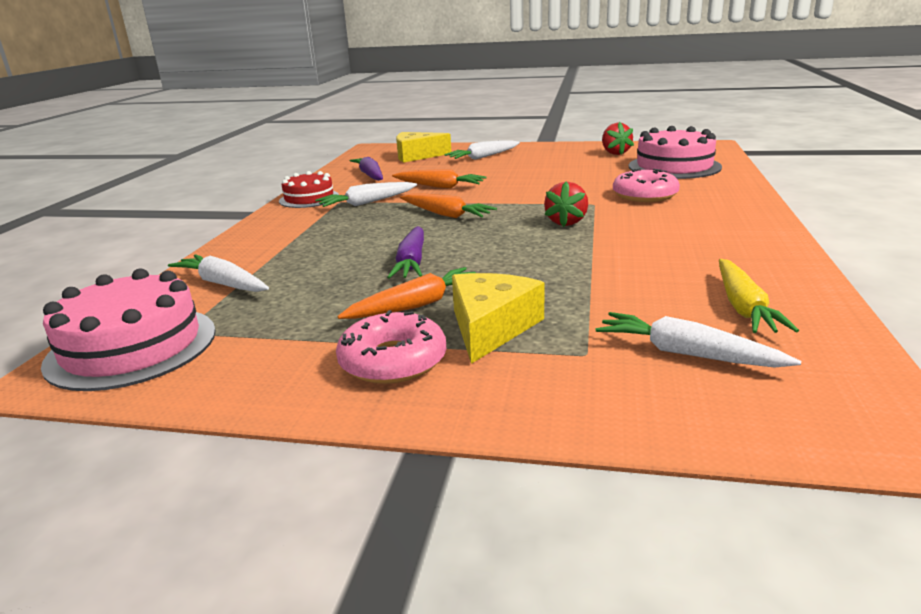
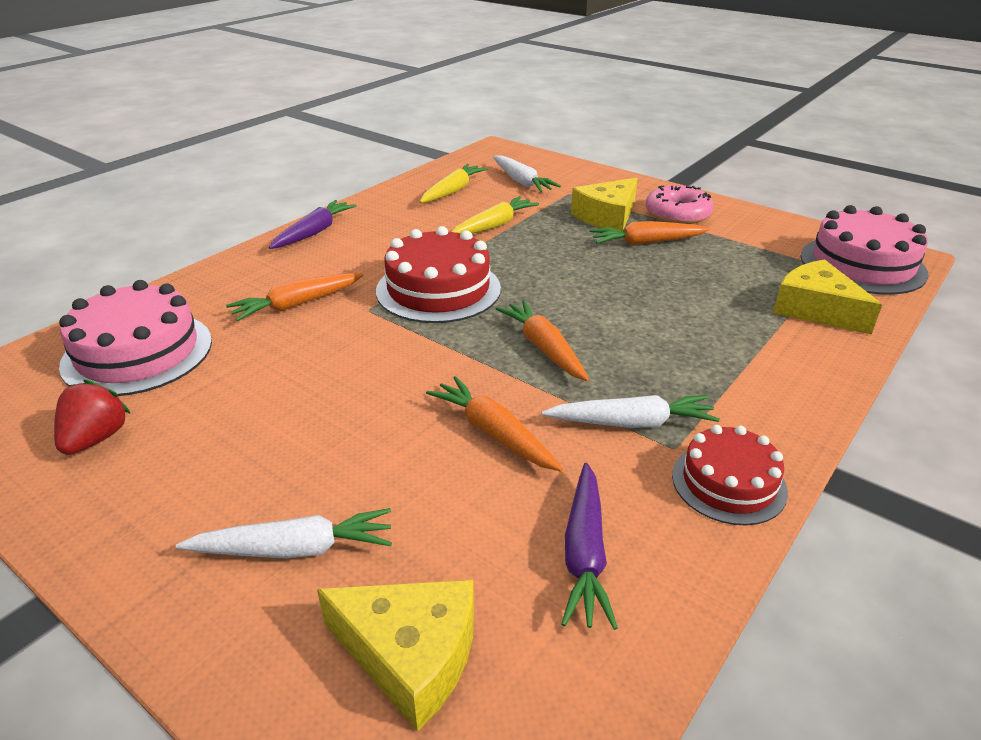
camera: 155 degrees left, 10 degrees up
(222, 283) = (815, 309): white carrot -> yellow cheese
(412, 262) = (628, 283): purple carrot -> purple carrot (314, 232)
(566, 222) = (438, 289): red strawberry -> red cake
(609, 278) = (494, 226): none -> yellow carrot
(645, 195) = (296, 304): pink donut -> orange carrot

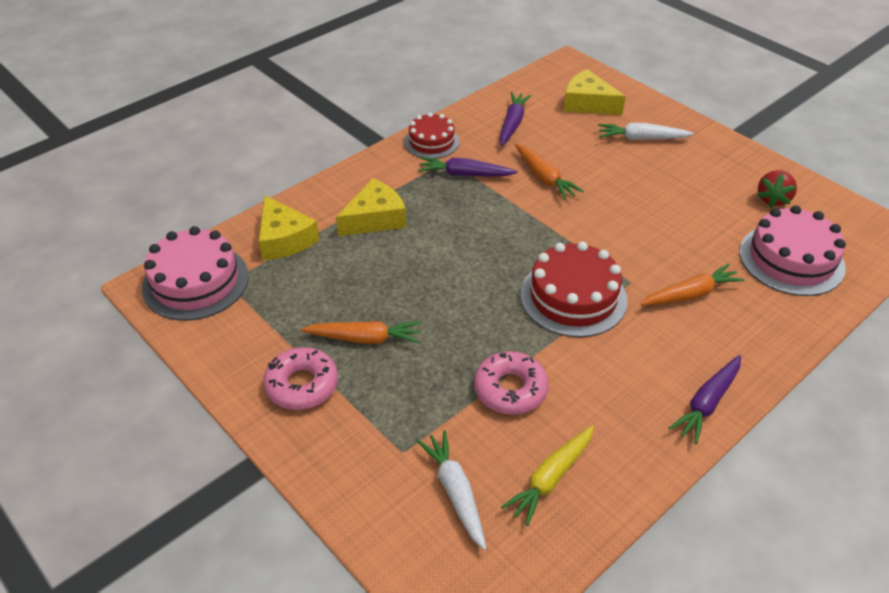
camera: 170 degrees left, 10 degrees up
(494, 226) = (510, 389): yellow carrot -> pink donut
(543, 348) = (500, 229): orange carrot -> none
(607, 216) = (381, 390): yellow cheese -> yellow cheese (375, 218)
(632, 423) = (464, 174): white carrot -> purple carrot

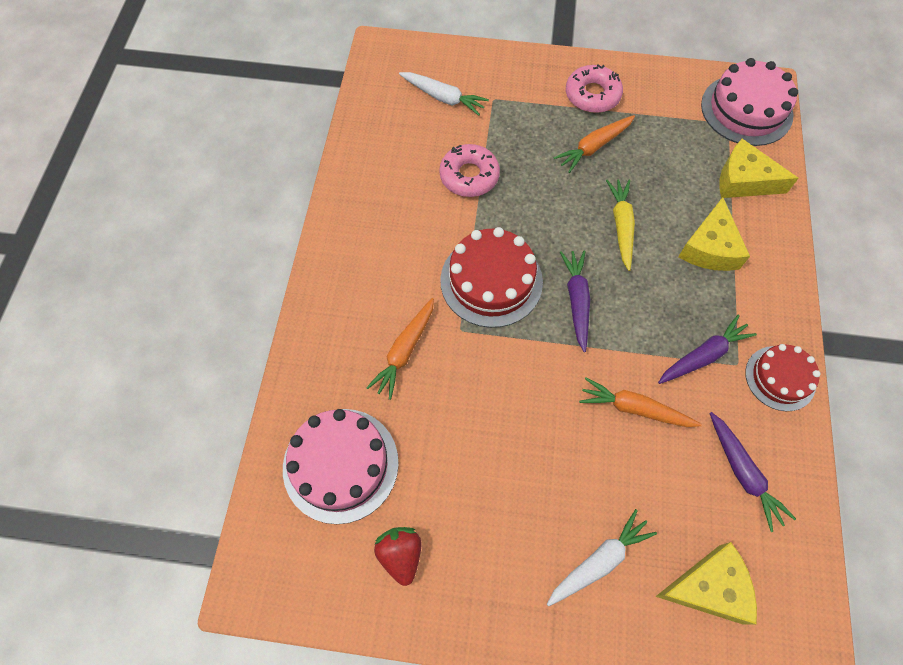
camera: 140 degrees right, 20 degrees up
(550, 478) = (397, 138): yellow carrot -> yellow carrot (621, 226)
(707, 403) = (334, 253): purple carrot -> purple carrot (576, 301)

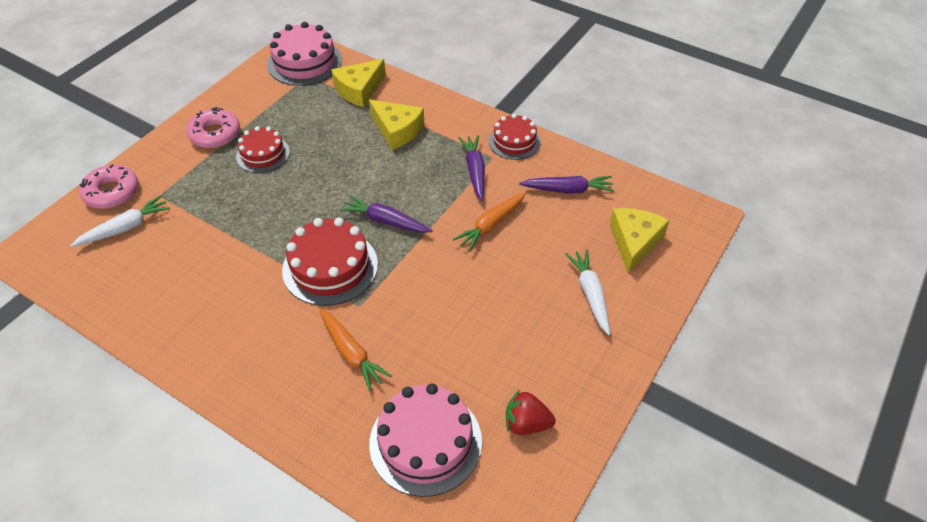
camera: 65 degrees left, 15 degrees down
(469, 176) = (221, 242): pink donut -> pink donut (112, 192)
(593, 147) = (263, 154): orange carrot -> red cake
(621, 226) = (343, 168): yellow carrot -> none

